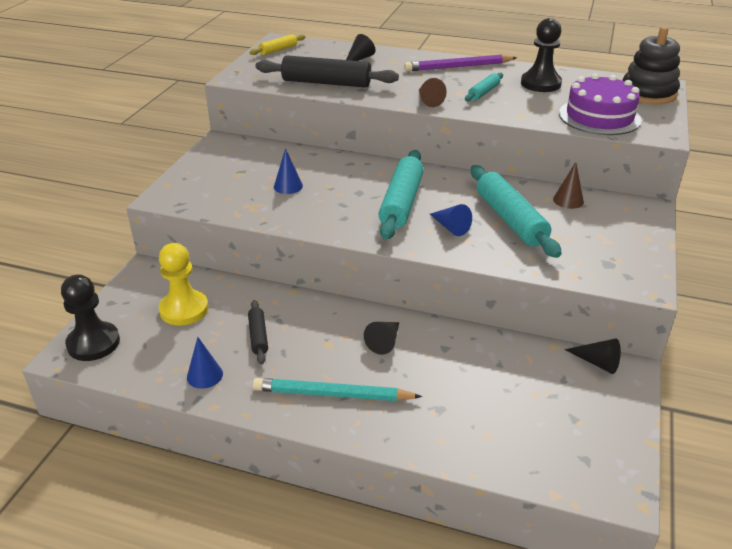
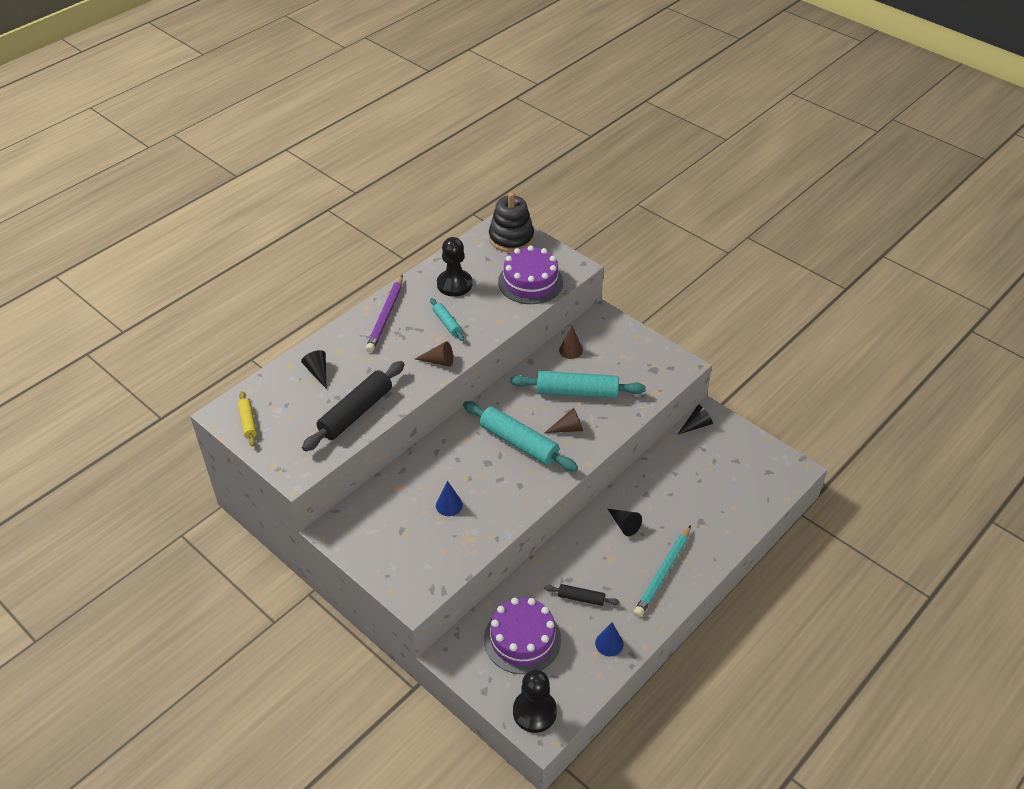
camera: 65 degrees left, 10 degrees up
(184, 309) = (522, 639): yellow pawn -> purple cake
(450, 227) = (568, 428): blue cone -> brown cone

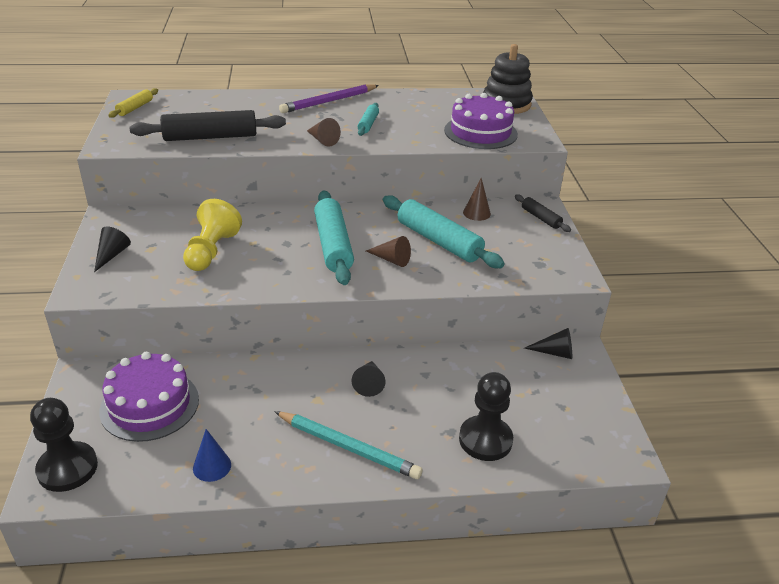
camera: 40 degrees right, 10 degrees down
(318, 372) = (227, 106): black cone -> black cone (111, 255)
(449, 505) = (211, 251): blue cone -> yellow pawn
(454, 284) = (413, 108): black pawn -> black pawn (485, 440)
(581, 598) = (244, 411): black rolling pin -> black rolling pin (541, 218)
(663, 573) = (348, 447): turquoise pencil -> turquoise pencil turned 135 degrees counterclockwise

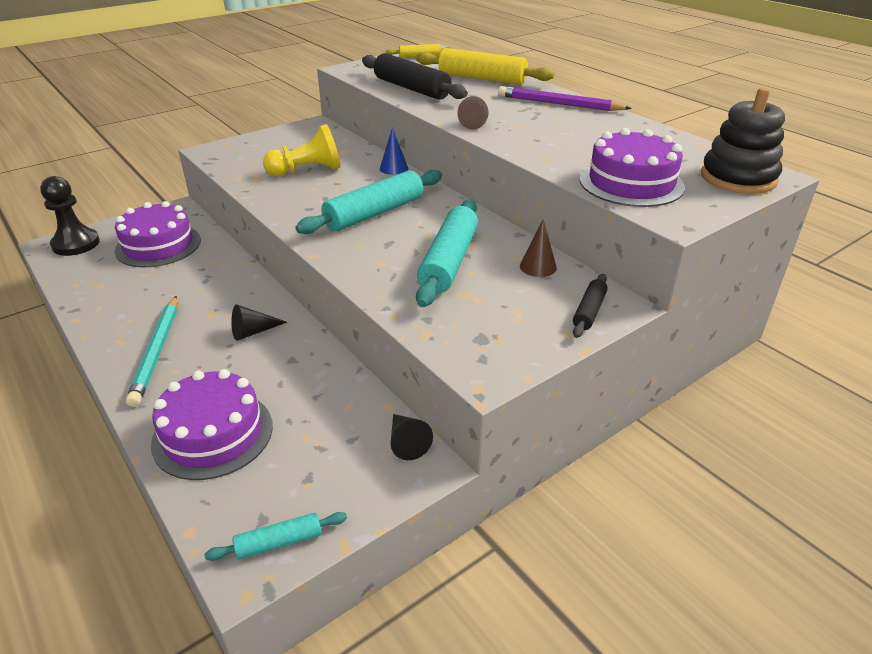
camera: 60 degrees right, 0 degrees up
(111, 255) = (264, 143): black cone -> none
(212, 466) = (102, 296): blue cone -> blue cone (393, 168)
(233, 105) = (482, 78): none -> yellow rolling pin
(368, 124) = (543, 130): turquoise rolling pin -> turquoise rolling pin (279, 542)
(391, 259) = (383, 247): brown cone -> none
(485, 440) = (213, 434): black pawn -> purple cake

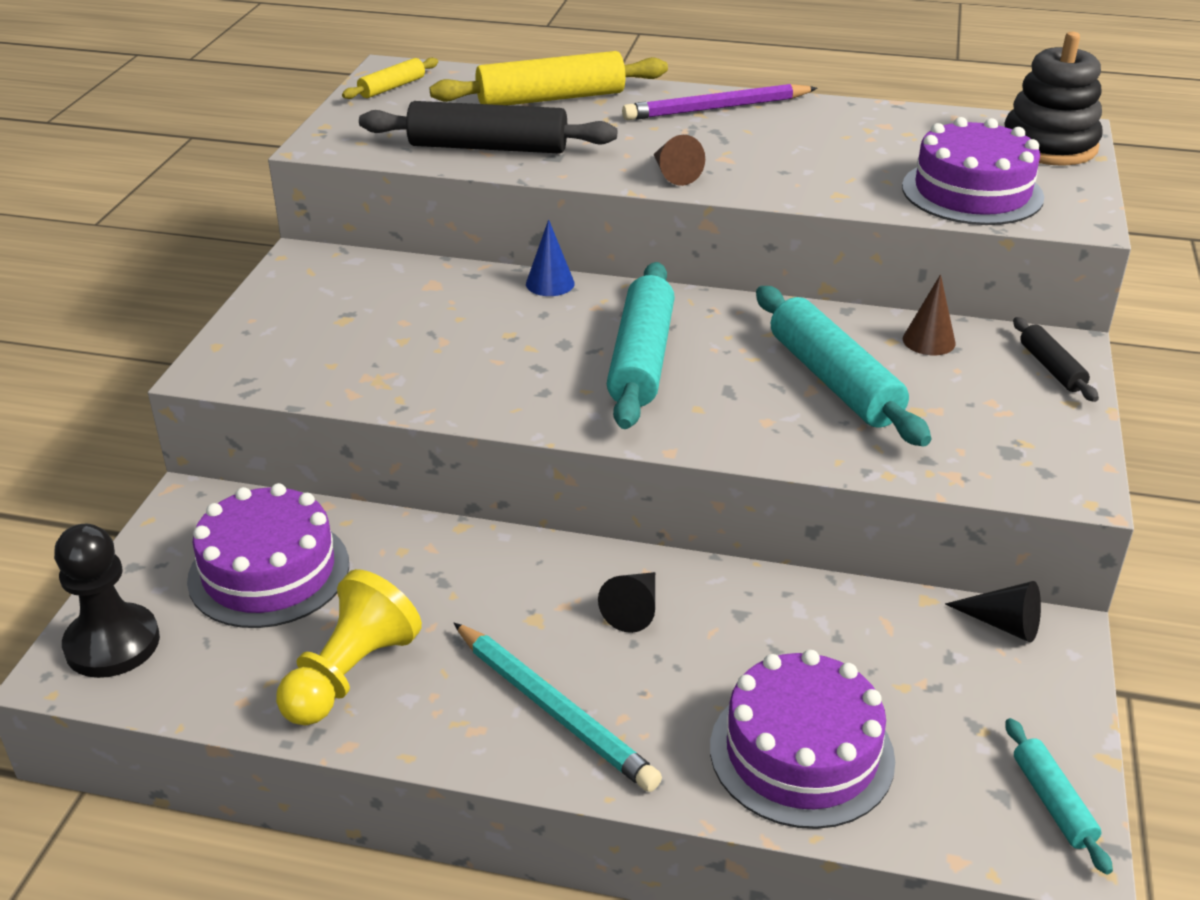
camera: 40 degrees left, 0 degrees up
(279, 542) = (1052, 802): turquoise rolling pin -> turquoise rolling pin turned 45 degrees counterclockwise
(307, 171) = (436, 338): yellow pawn -> yellow pawn (350, 674)

